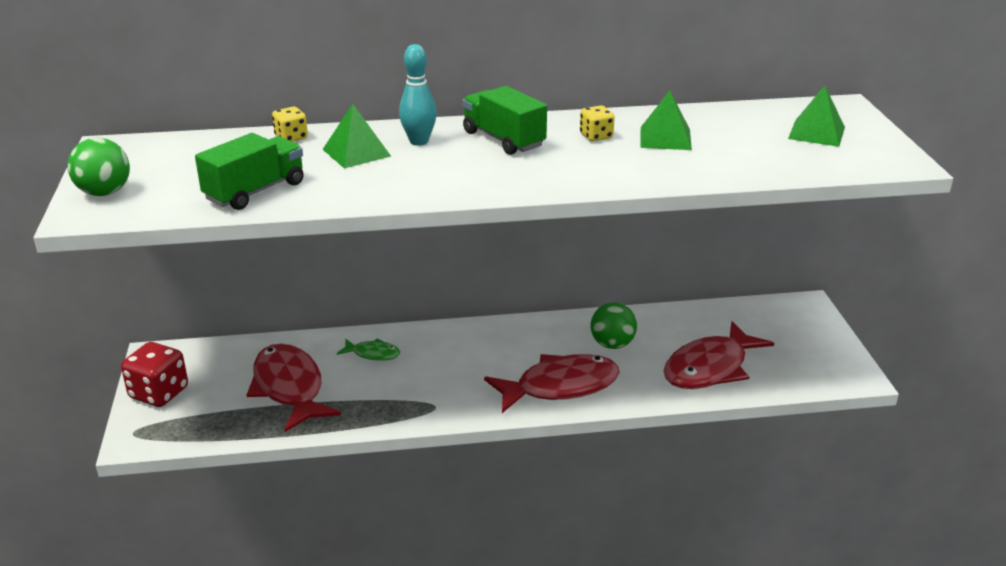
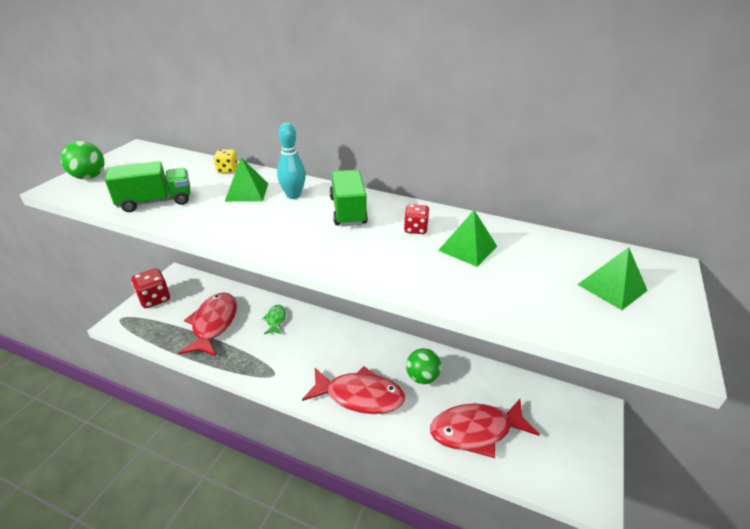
camera: 30 degrees right, 5 degrees up
(373, 354) = (275, 320): green fish -> green fish turned 135 degrees counterclockwise
(596, 136) = (415, 229): yellow dice -> red dice

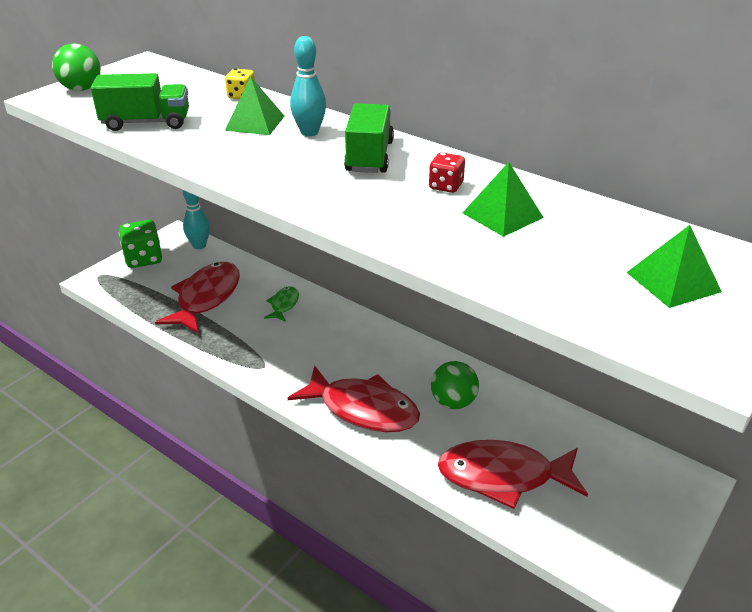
camera: 15 degrees right, 0 degrees up
(154, 299) = (144, 259): red dice -> green dice
(197, 281) = (199, 245): none -> turquoise bowling pin

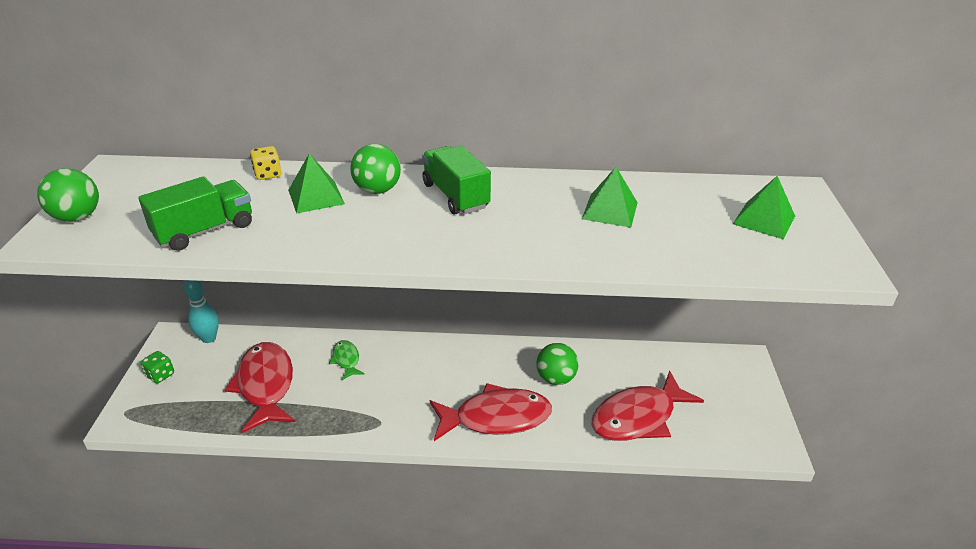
camera: 35 degrees left, 0 degrees up
(144, 259) = (160, 375): green dice -> green dice, size x0.56
(309, 132) = (377, 190): turquoise bowling pin -> green ball
(446, 186) = (543, 201): red dice -> none

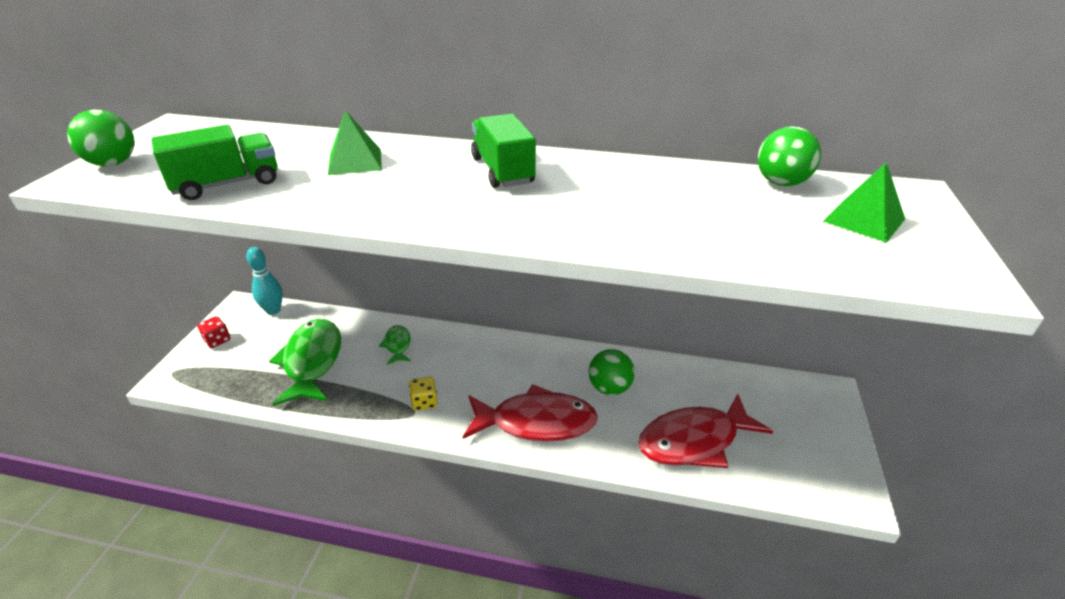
camera: 10 degrees right, 0 degrees up
(160, 375) = (217, 340): green dice -> red dice
(266, 385) = (312, 361): red fish -> green fish
(268, 174) = (317, 139): yellow dice -> yellow dice (424, 402)
(377, 190) = (421, 160): green ball -> green ball (781, 183)
(610, 210) = (674, 196): green pyramid -> none

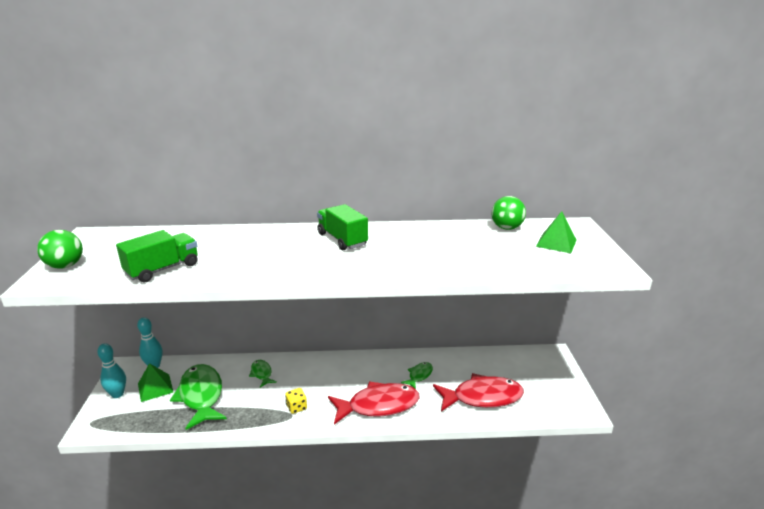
camera: 15 degrees left, 10 degrees down
(217, 340) = (117, 394): red dice -> turquoise bowling pin
(355, 161) = (242, 245): green pyramid -> green pyramid (155, 387)
(609, 388) = (419, 375): green ball -> green fish
(694, 441) = (482, 397): red fish -> red fish turned 150 degrees counterclockwise

